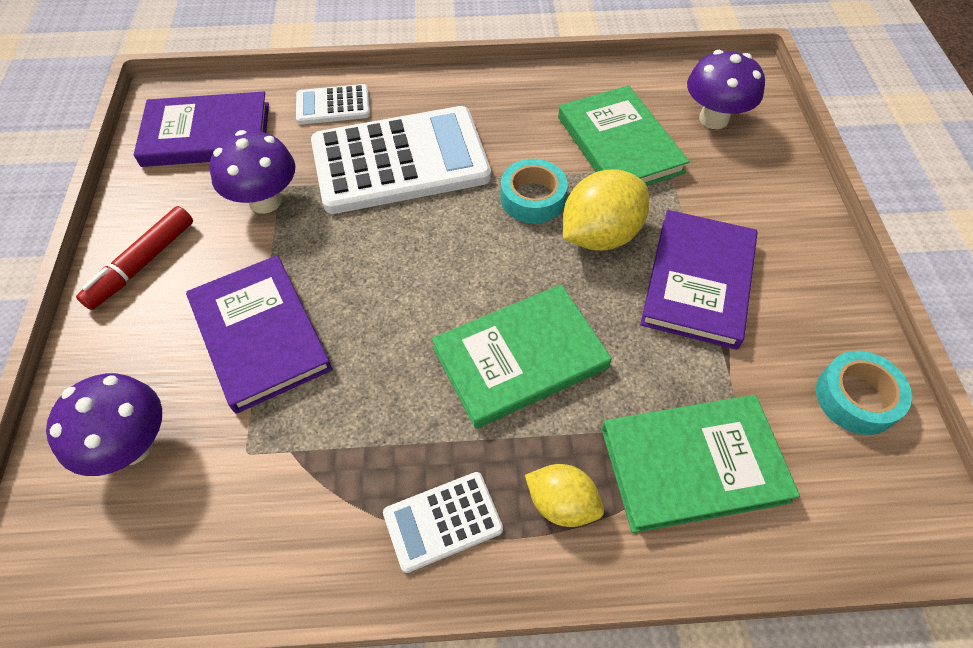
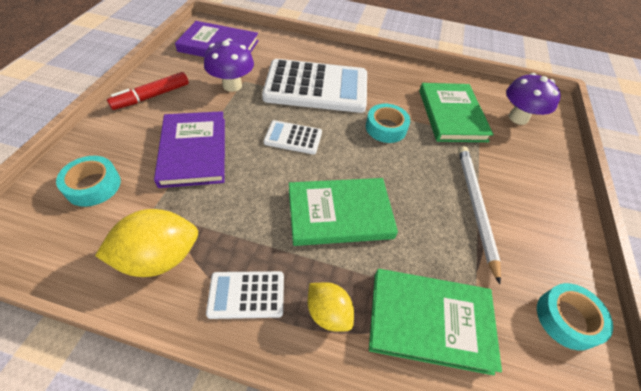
camera: 15 degrees right, 5 degrees down
(132, 446) = (93, 185): purple mushroom -> turquoise tape
(333, 105) = (292, 51): white calculator -> white calculator (293, 138)
(600, 235) = (420, 160): yellow lemon -> yellow lemon (159, 258)
(698, 281) = (475, 206): purple book -> white pencil

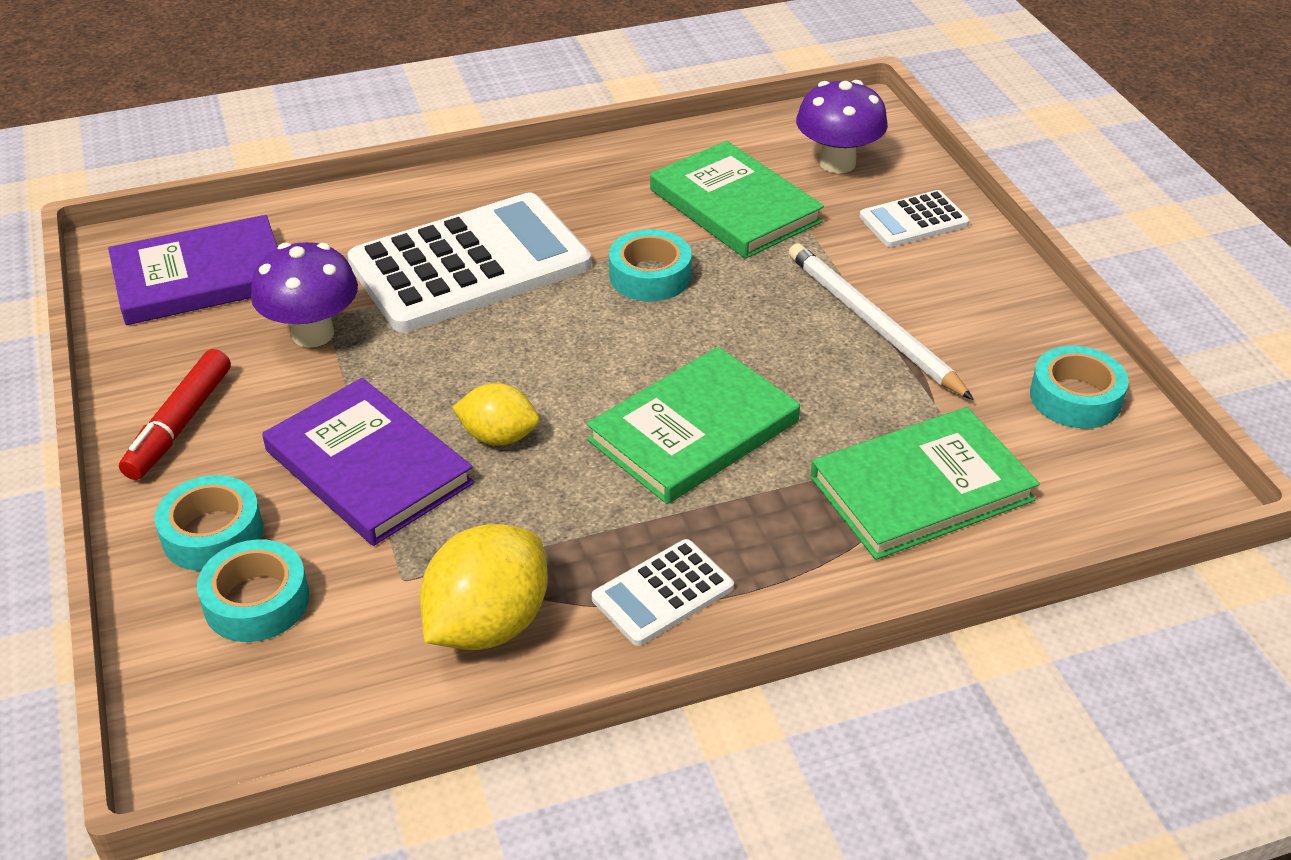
camera: 30 degrees left, 10 degrees down
(112, 146) = (212, 533): none -> turquoise tape
(293, 138) = (515, 364): white calculator -> white calculator (913, 220)
(328, 313) = (790, 551): yellow lemon -> yellow lemon (499, 437)

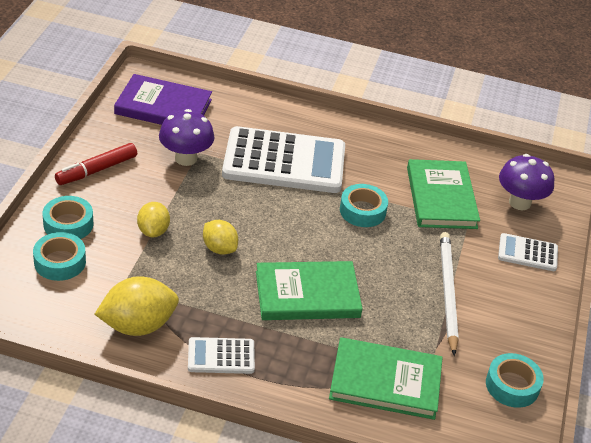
camera: 30 degrees right, 0 degrees up
(368, 467) = (153, 231): purple book -> yellow lemon

